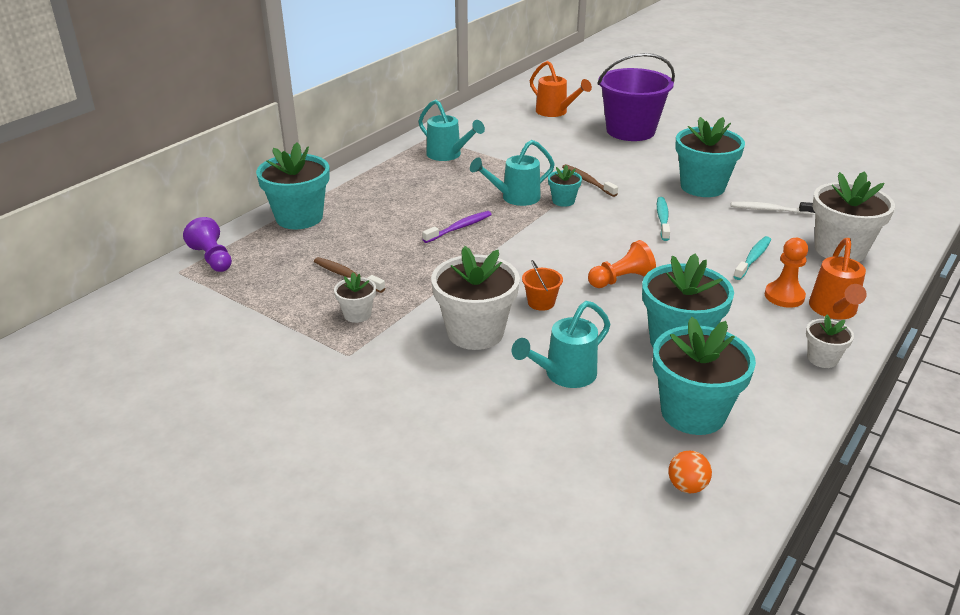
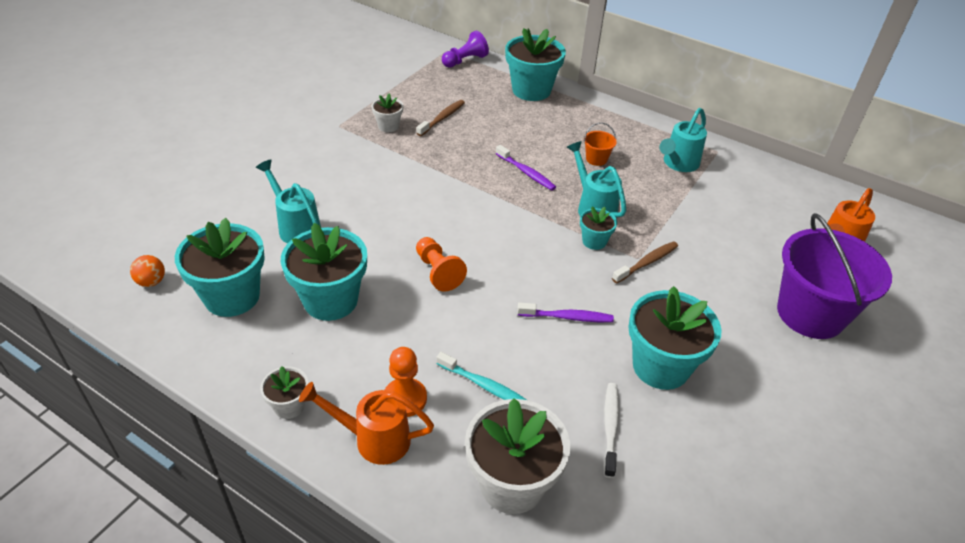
camera: 85 degrees right, 10 degrees up
(475, 332) = (359, 182): white flower pot -> none
(541, 302) = (400, 218): orange bucket -> orange bucket (596, 159)
(662, 219) = (567, 317): turquoise toothbrush -> purple toothbrush

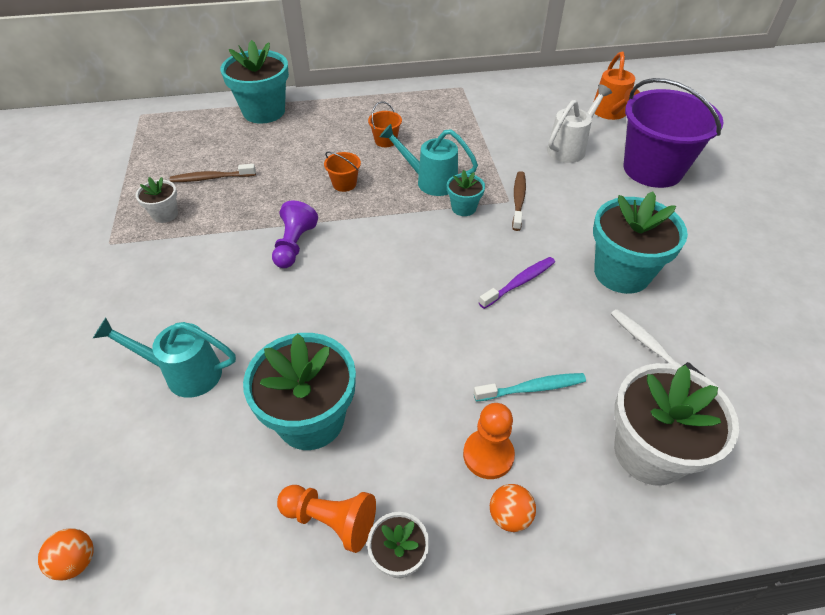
camera: 40 degrees left, 5 degrees up
(232, 296) = (200, 498): turquoise flower pot -> none
(374, 439) = (509, 516): orange watering can -> orange ball
(438, 272) = (376, 319): orange pawn -> orange pawn (331, 520)
(442, 118) = (211, 178): brown toothbrush -> brown toothbrush turned 90 degrees counterclockwise
(465, 61) = (170, 115): purple pawn -> purple pawn (294, 245)
(526, 172) = (344, 184): purple toothbrush -> orange bucket
(678, 164) = (448, 111): turquoise watering can -> none
(751, 251) = (570, 148): none -> white watering can

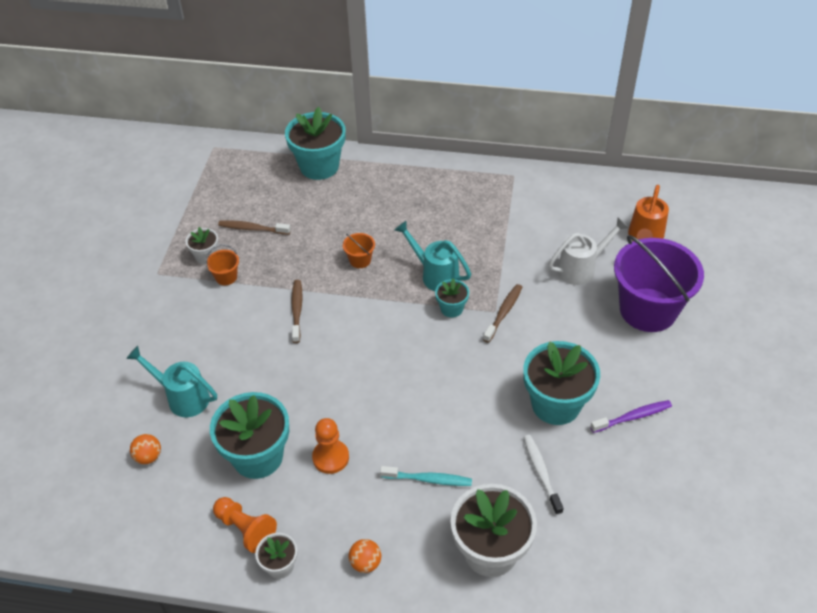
camera: 20 degrees right, 0 degrees up
(76, 561) = (83, 506): orange ball -> orange ball (148, 457)
(294, 245) = (297, 310): purple pawn -> brown toothbrush
(385, 141) = (414, 222): orange bucket -> orange bucket (226, 277)
(488, 455) = (371, 518): orange pawn -> orange pawn (330, 457)
(519, 282) = (464, 390): purple toothbrush -> purple toothbrush (633, 417)

